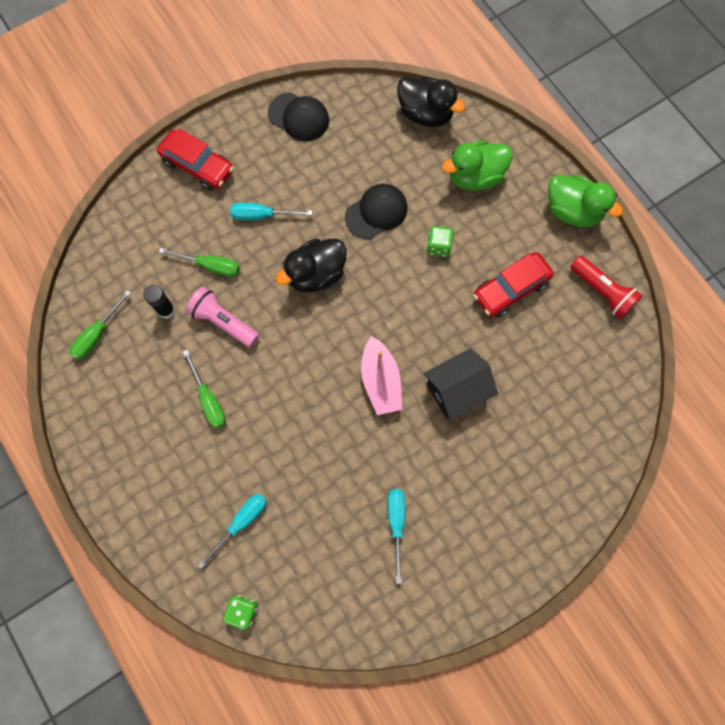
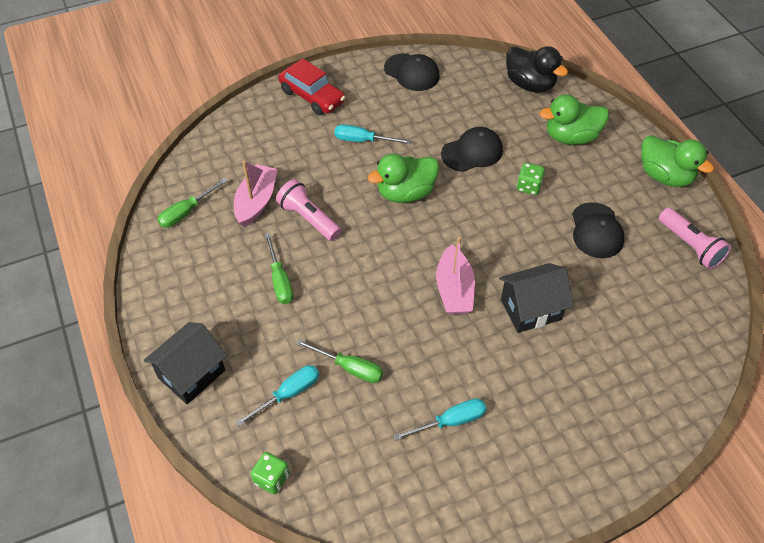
camera: 10 degrees right, 20 degrees down
(145, 518) = (192, 374): none -> black house
(166, 310) = (256, 201): black glue stick -> pink boat
(210, 266) = (306, 172): green screwdriver -> green screwdriver (349, 368)
(316, 274) = (405, 193): black duck -> green duck
(396, 524) = (450, 421): turquoise screwdriver -> turquoise screwdriver turned 60 degrees clockwise
(510, 289) = (596, 231): red car -> black cap
(602, 291) = (690, 246): red flashlight -> pink flashlight

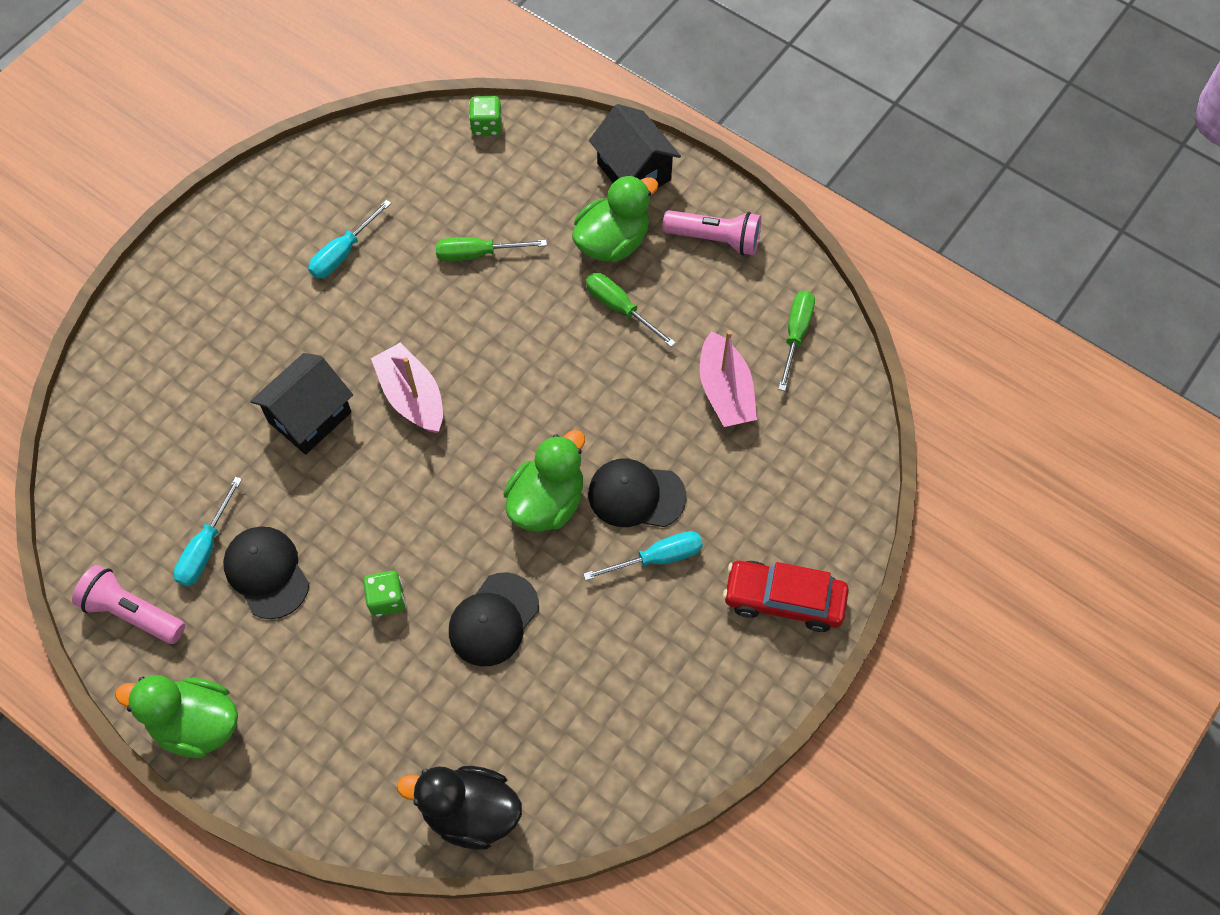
camera: 150 degrees right, 10 degrees up
(192, 374) = (634, 172): black house -> black house turned 45 degrees counterclockwise
(288, 394) = (523, 200): turquoise screwdriver -> turquoise screwdriver (206, 548)
(309, 218) = (644, 401): pink flashlight -> pink flashlight (715, 239)
(412, 72) = (669, 734): black cap -> black cap (636, 495)
(571, 137) = (361, 729): green duck -> green duck (612, 242)

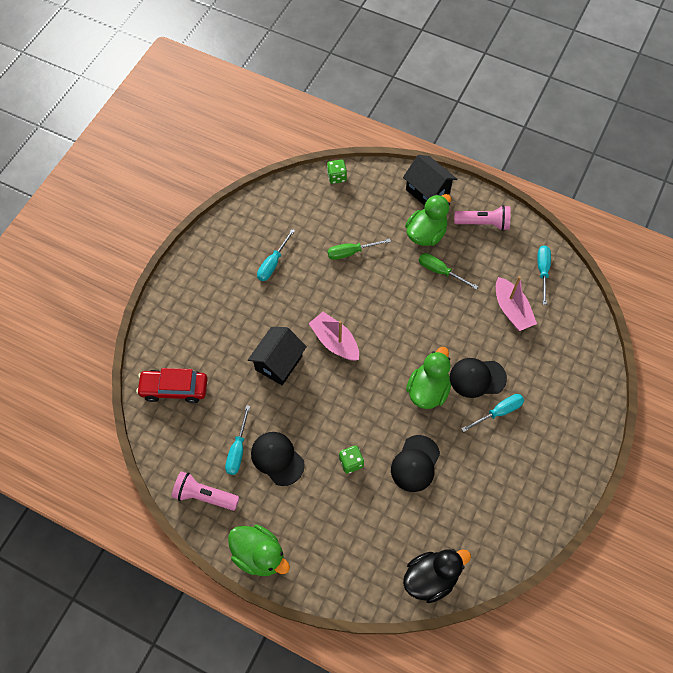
camera: 10 degrees left, 0 degrees up
(196, 724) = (259, 555): green duck -> green duck turned 150 degrees counterclockwise
(470, 812) = (431, 578): black duck -> black duck turned 150 degrees clockwise
(784, 600) = (575, 424): red car -> red car (174, 389)
(795, 334) = (542, 271): green screwdriver -> turquoise screwdriver

